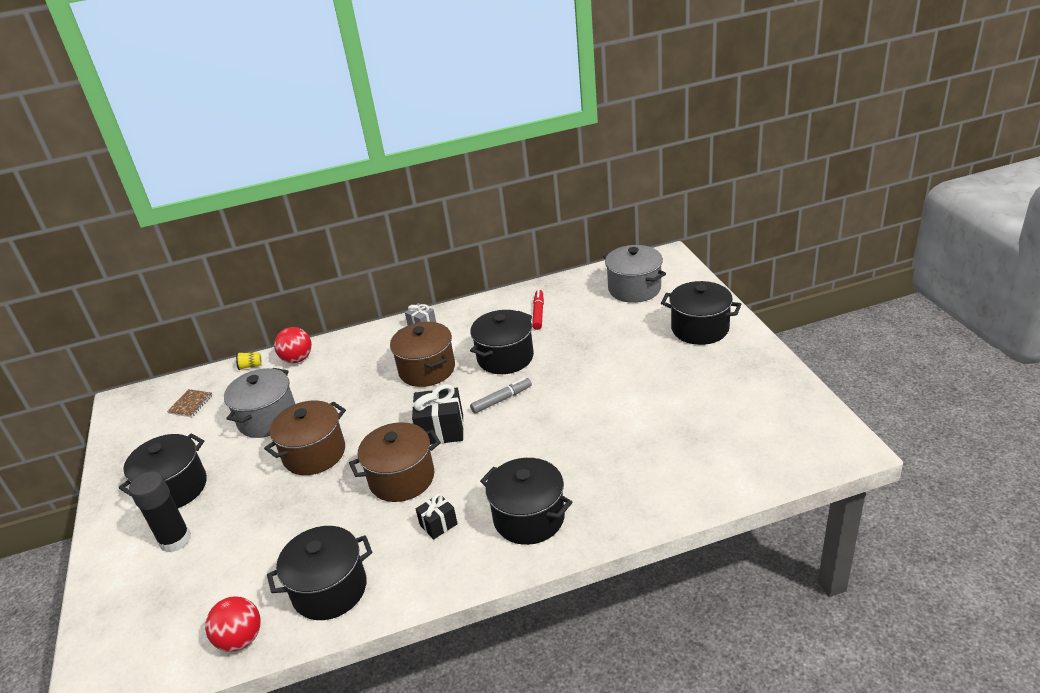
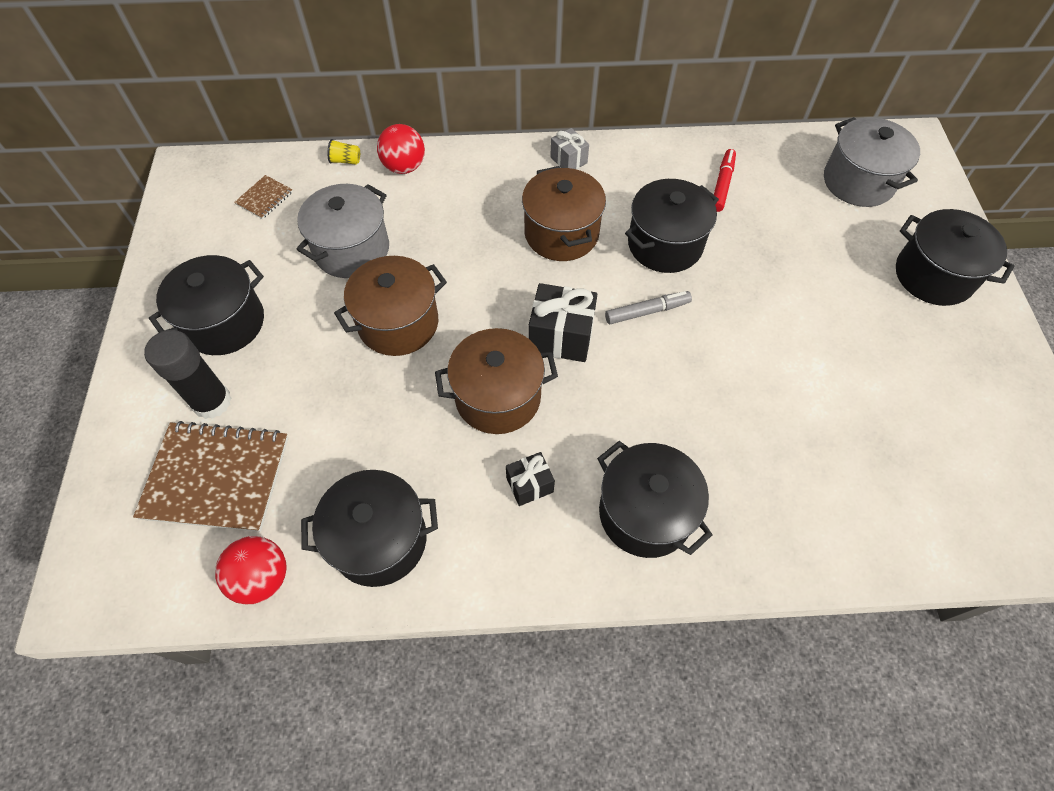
camera: 10 degrees right, 25 degrees up
(189, 586) = (216, 477): none -> brown notebook

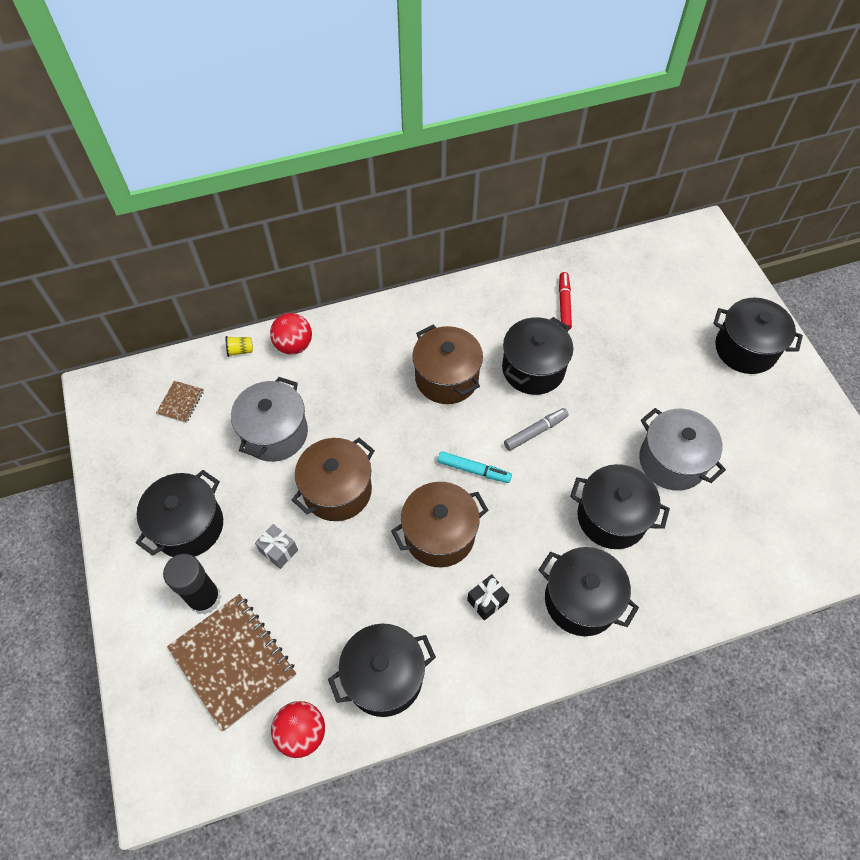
camera: 15 degrees left, 0 degrees up
(216, 477) = (233, 661): brown notebook -> brown notebook turned 60 degrees clockwise
(561, 336) = (474, 470): black gift -> turquoise marker
(568, 160) = (432, 308): grey gift -> grey gift (278, 550)
(711, 427) = (611, 517): none -> black pot
(858, 182) = (670, 278): grey pot -> grey pot (672, 461)

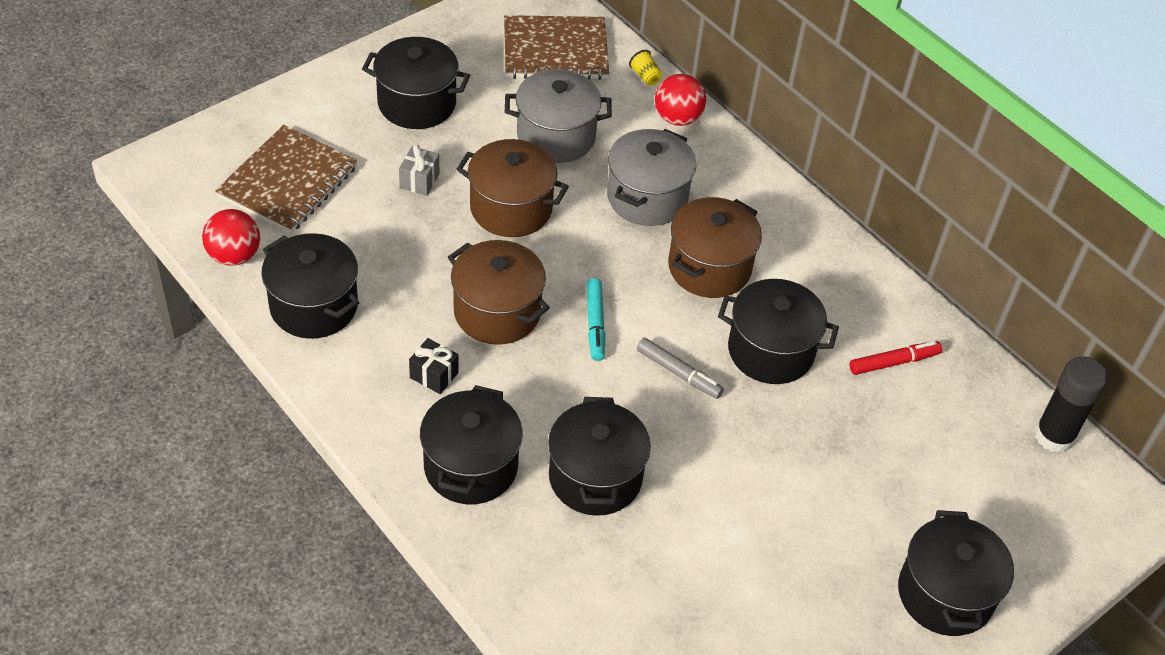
camera: 65 degrees right, 10 degrees down
(181, 402) = (555, 51): brown notebook -> brown notebook, size x2.20
(204, 598) = (344, 140): black glue stick -> black glue stick (1054, 436)
(672, 461) = (709, 530): grey pot -> grey pot (647, 197)

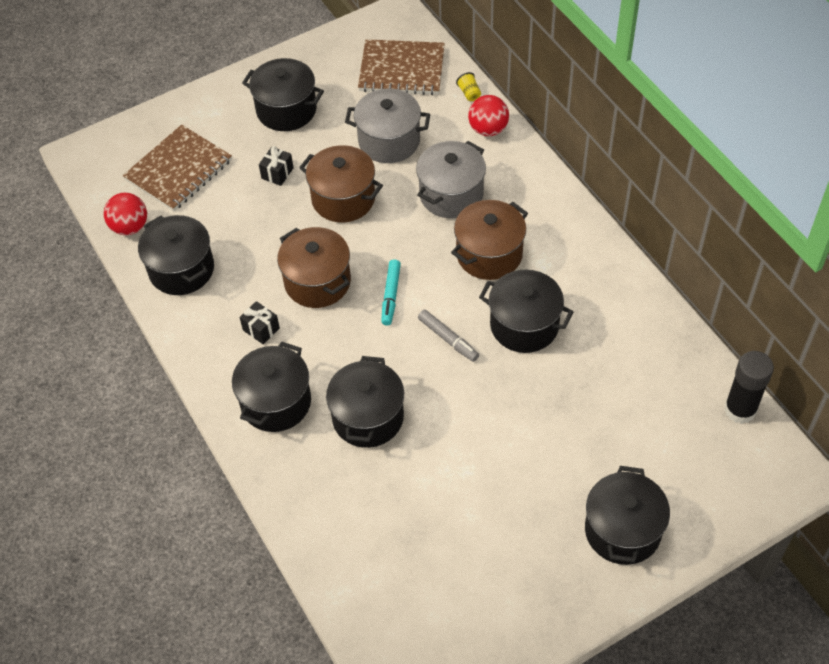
camera: 15 degrees right, 5 degrees up
(419, 180) = (277, 173): grey gift -> black gift
(894, 362) = (621, 341): red marker -> none

